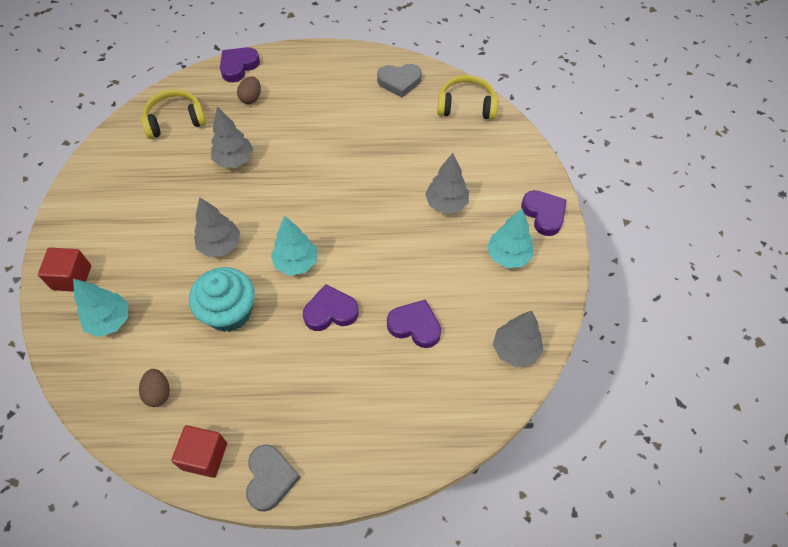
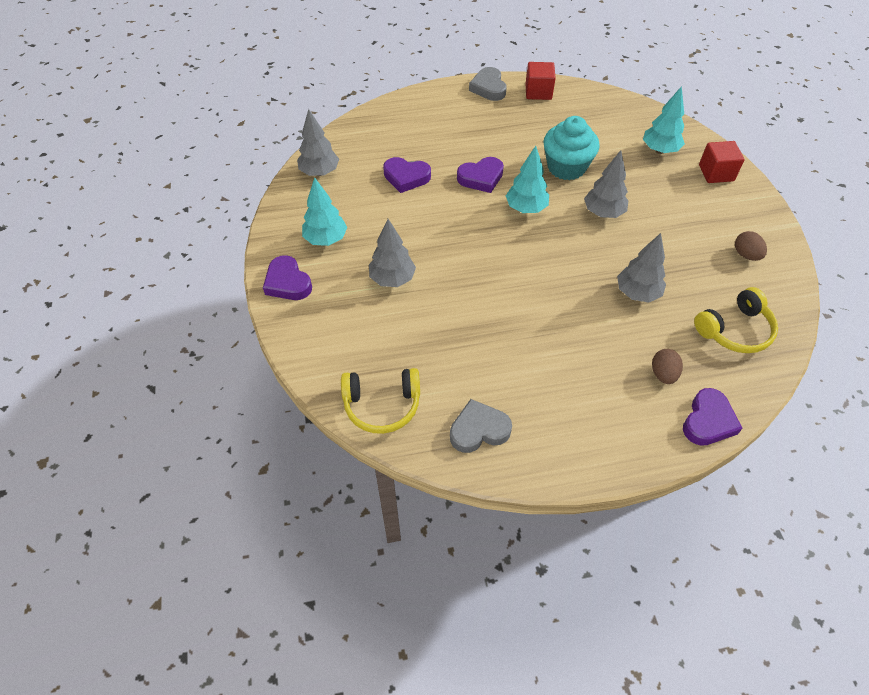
camera: 170 degrees right, 5 degrees down
(158, 393) = (591, 116): brown egg -> brown egg (746, 255)

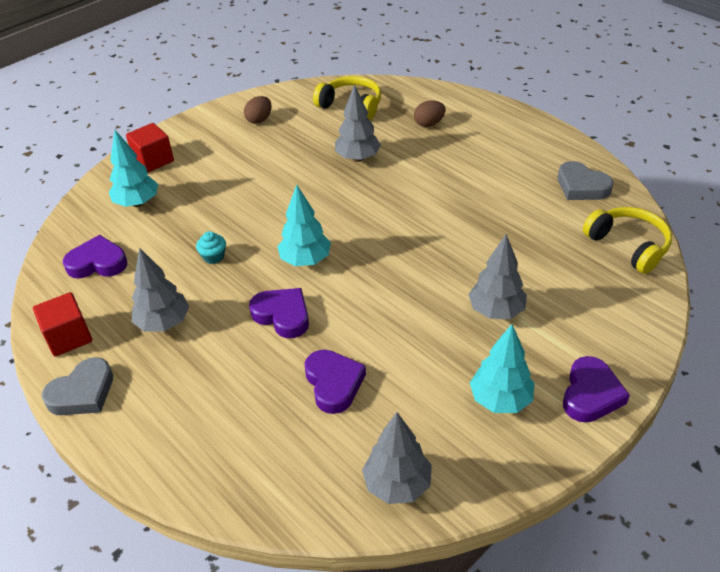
camera: 120 degrees left, 10 degrees down
(566, 167) = (213, 257): turquoise cupcake -> turquoise cupcake, size x0.43
(603, 213) = (269, 208): grey tree -> grey tree (164, 323)
(708, 421) = (448, 96): purple heart -> purple heart (97, 263)

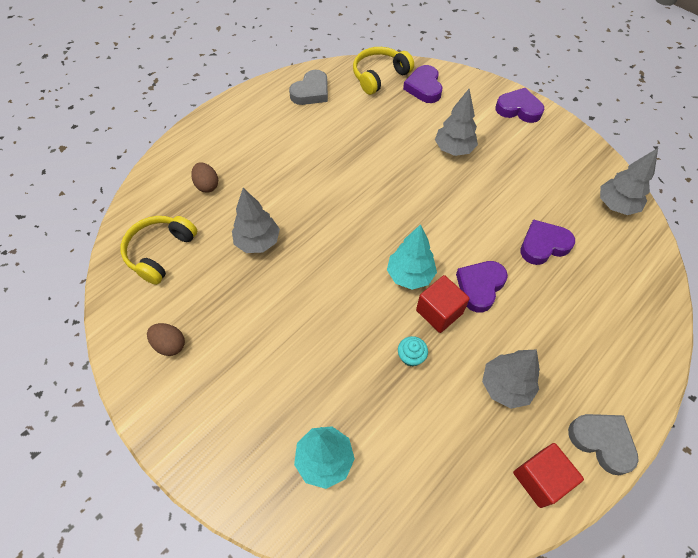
camera: 95 degrees left, 15 degrees up
(97, 263) = (430, 480): purple heart -> purple heart (424, 87)
(153, 160) = (239, 460): red cube -> red cube (439, 312)
(500, 400) = (534, 151): turquoise tree -> none

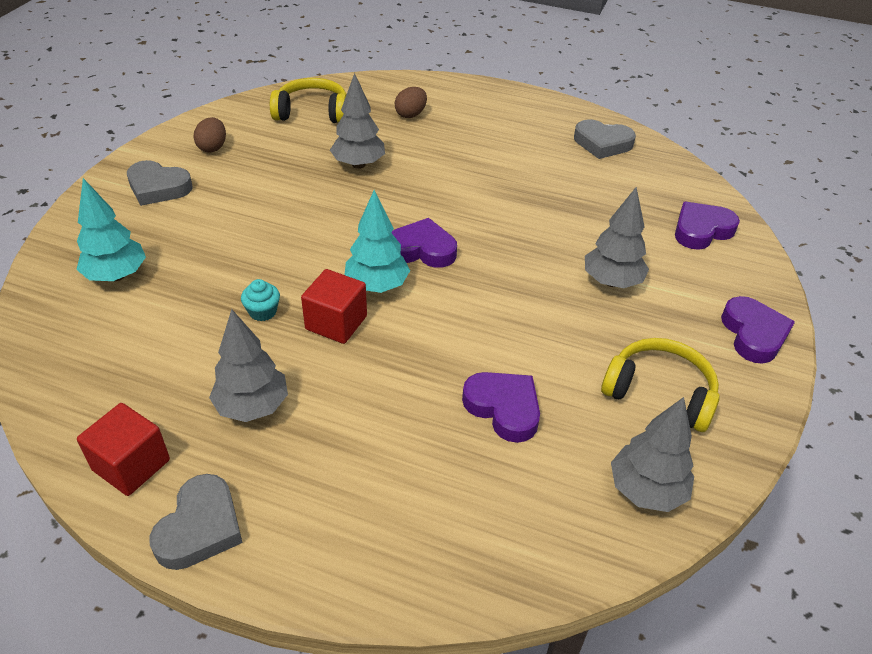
camera: 65 degrees right, 15 degrees down
(210, 404) = (158, 188): none -> grey heart
(379, 76) = (683, 187): yellow headphones -> yellow headphones (659, 392)
(480, 287) = (393, 353): purple heart -> purple heart (422, 249)

